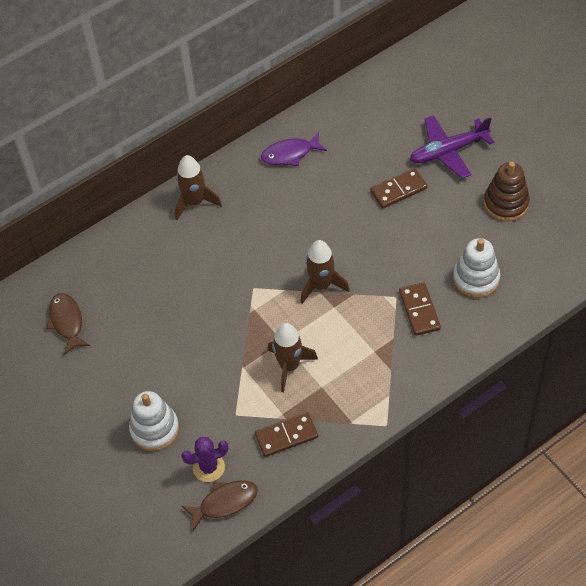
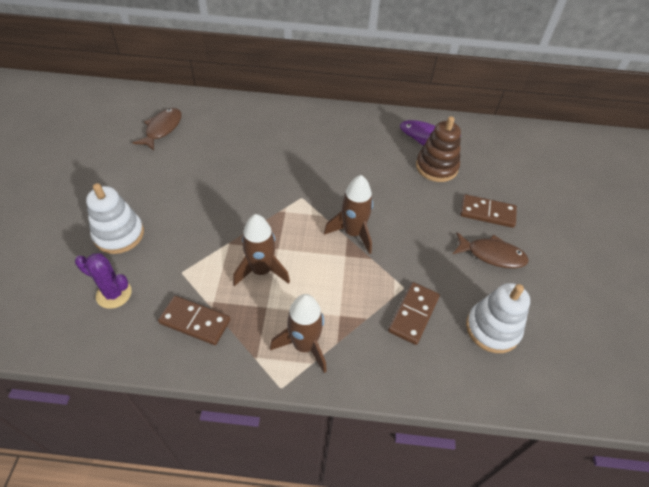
camera: 35 degrees right, 5 degrees down
(195, 202) = (326, 120): brown rocket -> brown rocket (304, 345)
(224, 502) = (88, 332): brown fish -> brown fish (492, 255)
(448, 151) = (558, 215): purple plane -> none
(506, 203) = (579, 289): brown stacking toy -> brown stacking toy (436, 167)

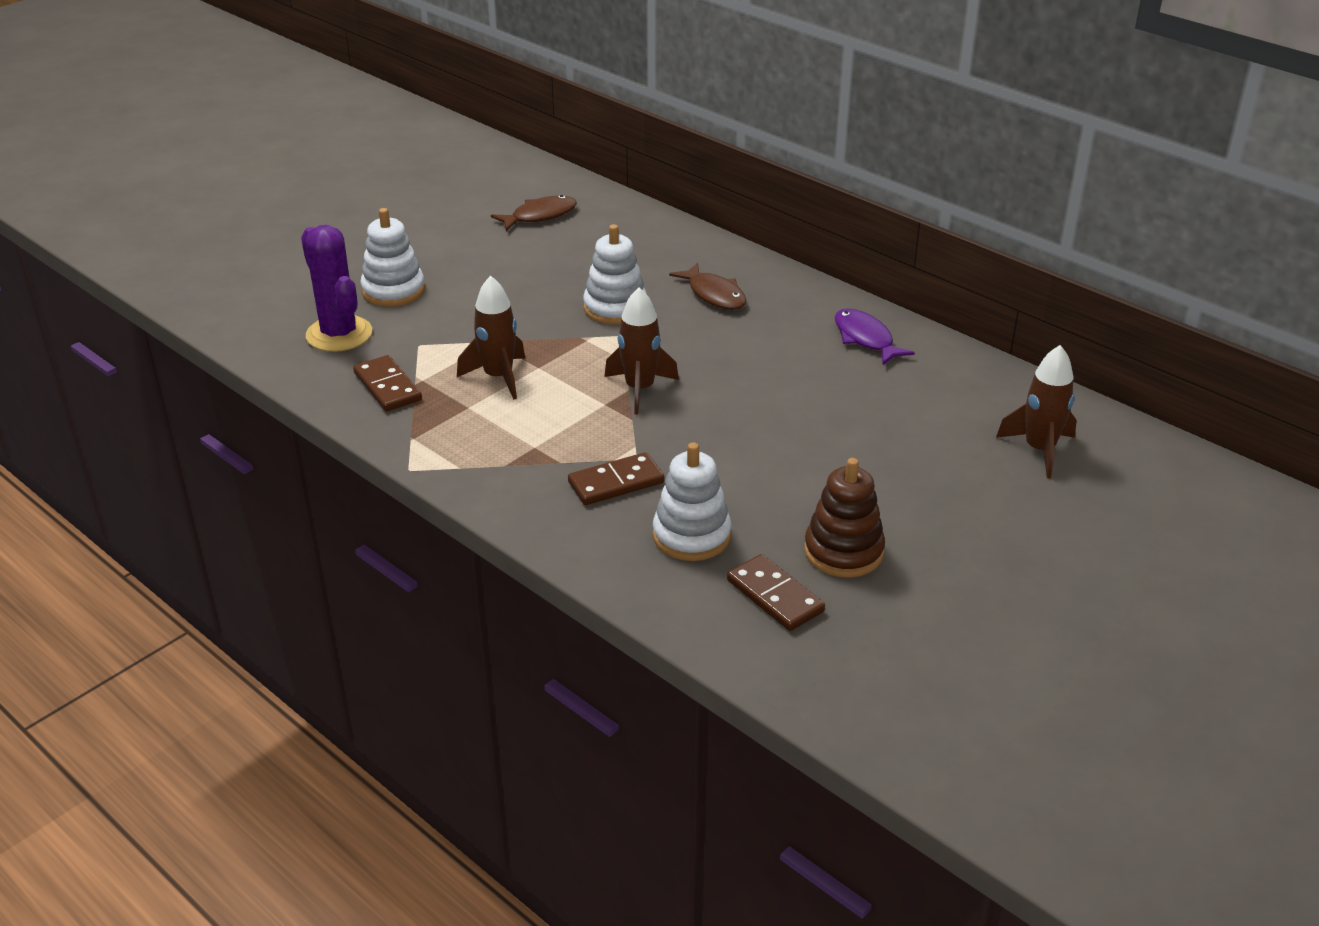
camera: 40 degrees right, 15 degrees down
(114, 294) = (339, 334): purple cactus -> purple cactus, size x1.56
(277, 178) = (615, 308): none -> white stacking toy
(304, 345) = (469, 451): brown rocket -> brown rocket (1039, 450)
(436, 167) = (835, 373): brown stacking toy -> brown stacking toy (843, 551)
(487, 213) = (840, 442): brown domino -> brown domino (774, 596)
(492, 255) = (787, 479): brown fish -> brown fish (714, 295)

